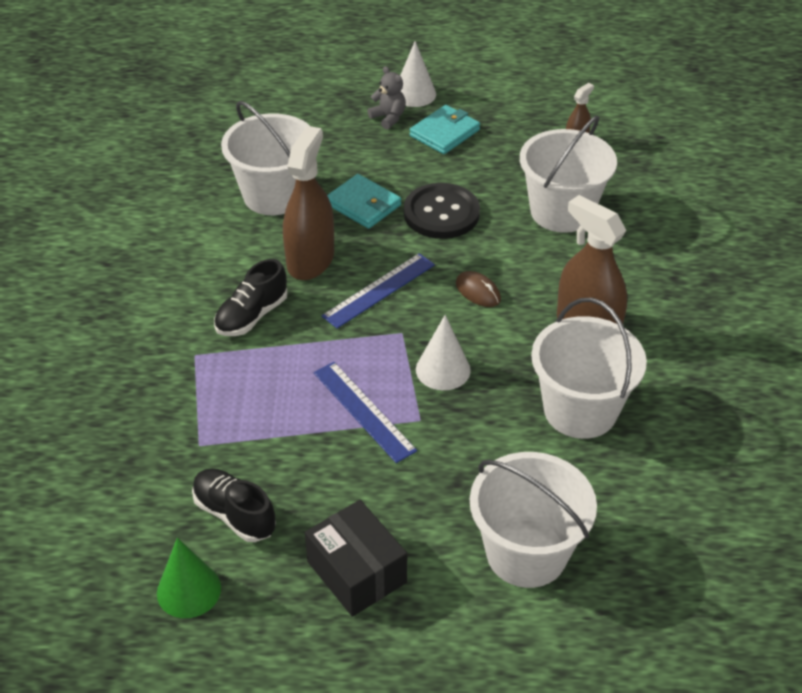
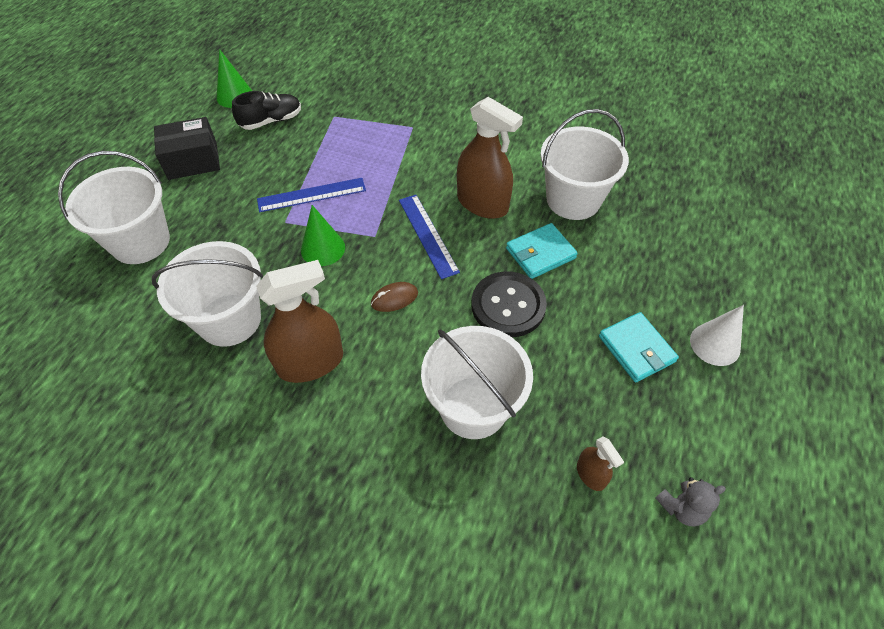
camera: 110 degrees right, 10 degrees up
(252, 316) = (435, 159): black shoe -> none
(388, 118) = (673, 309): grey teddy bear -> grey teddy bear (681, 508)
(443, 369) = (323, 248): white cone -> green cone

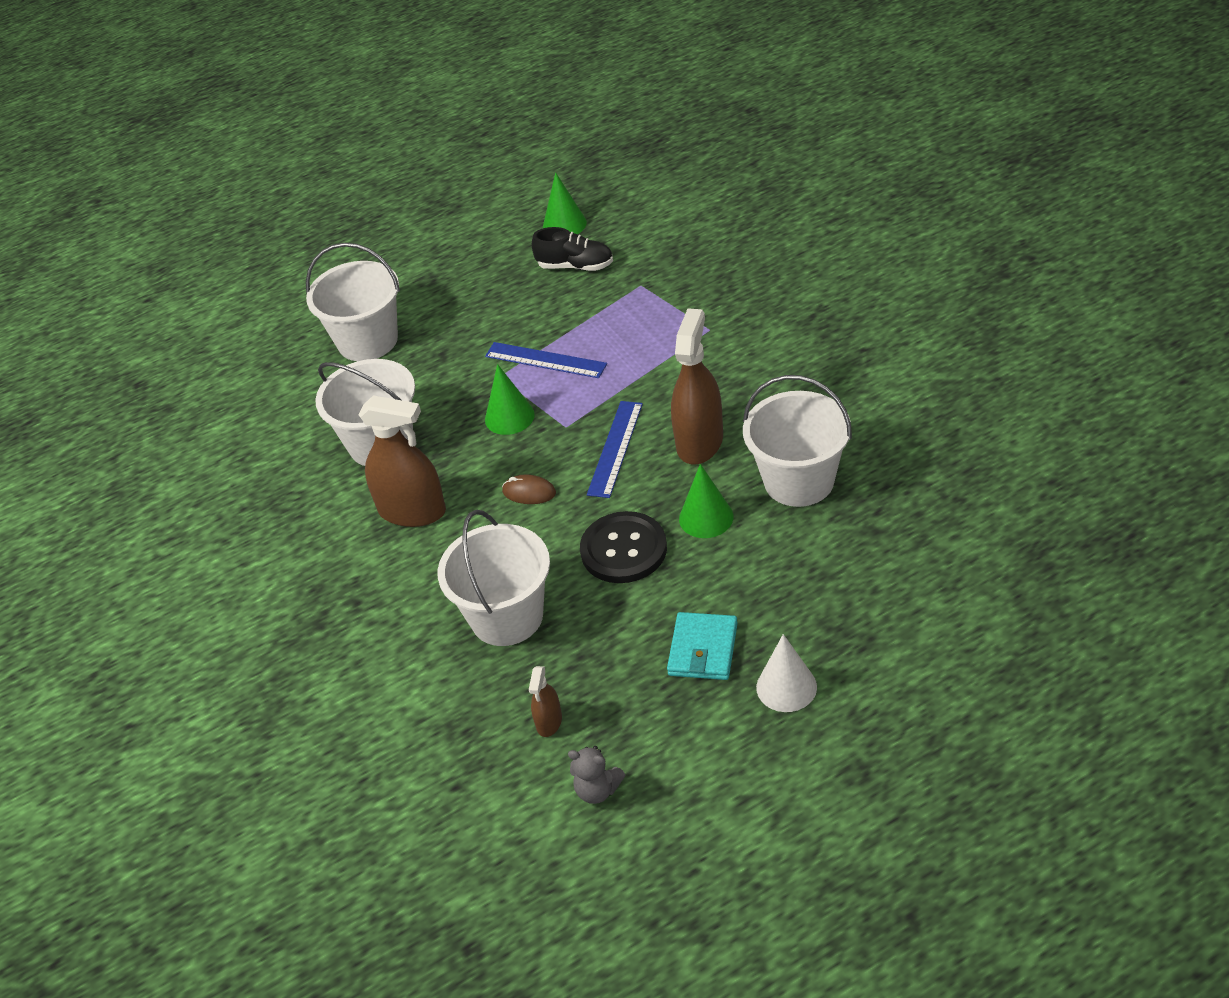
camera: 45 degrees right, 10 degrees down
(192, 161) = (470, 280): black box -> none
(482, 203) = (699, 442): brown spray bottle -> brown spray bottle turned 150 degrees counterclockwise
(540, 253) = (706, 517): turquoise wallet -> green cone

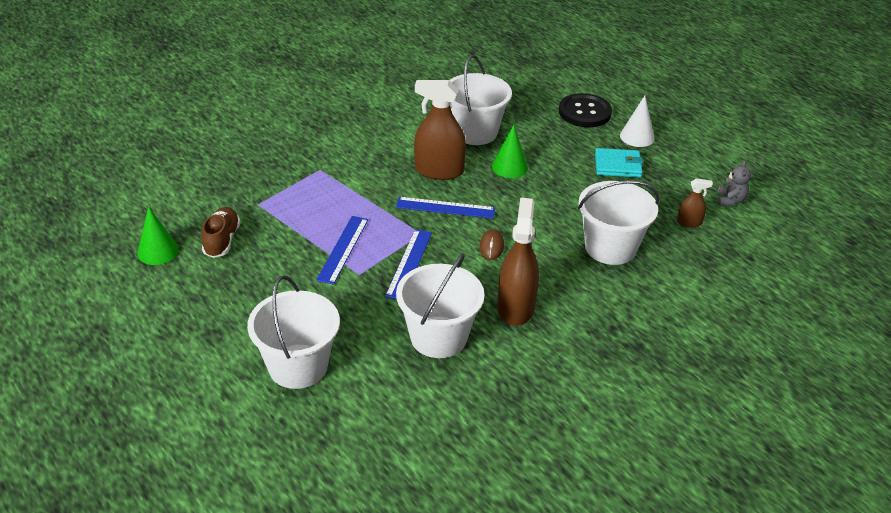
camera: 105 degrees left, 5 degrees down
(509, 417) = (409, 263): green cone -> blue ruler
(575, 266) = (222, 240): black shoe -> brown shoe
(623, 550) = (542, 199): black button -> black button (584, 112)

